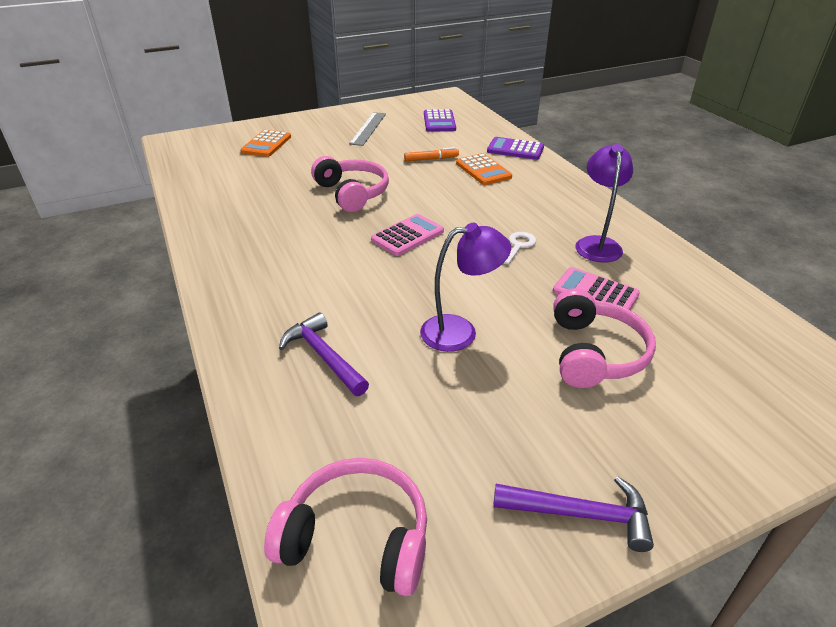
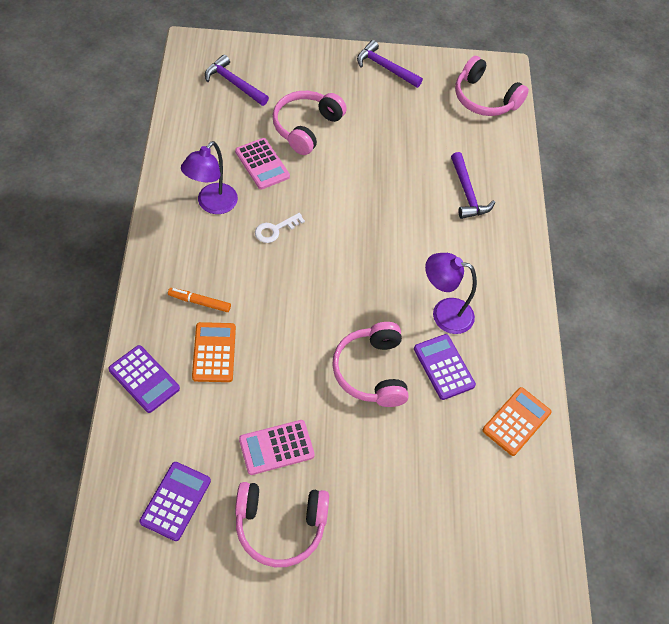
camera: 160 degrees left, 20 degrees up
(266, 144) = (429, 540): orange calculator -> orange calculator (516, 421)
(289, 211) = (443, 367): none -> purple calculator
(368, 128) = (280, 526): grey ruler -> pink headphones
(407, 235) = (354, 282): pink calculator -> pink calculator (276, 447)
(431, 159) = (252, 403): orange marker -> orange marker (199, 302)
(460, 332) = (374, 174): purple lamp -> purple lamp (444, 313)
(748, 370) = (234, 83): none -> purple hammer

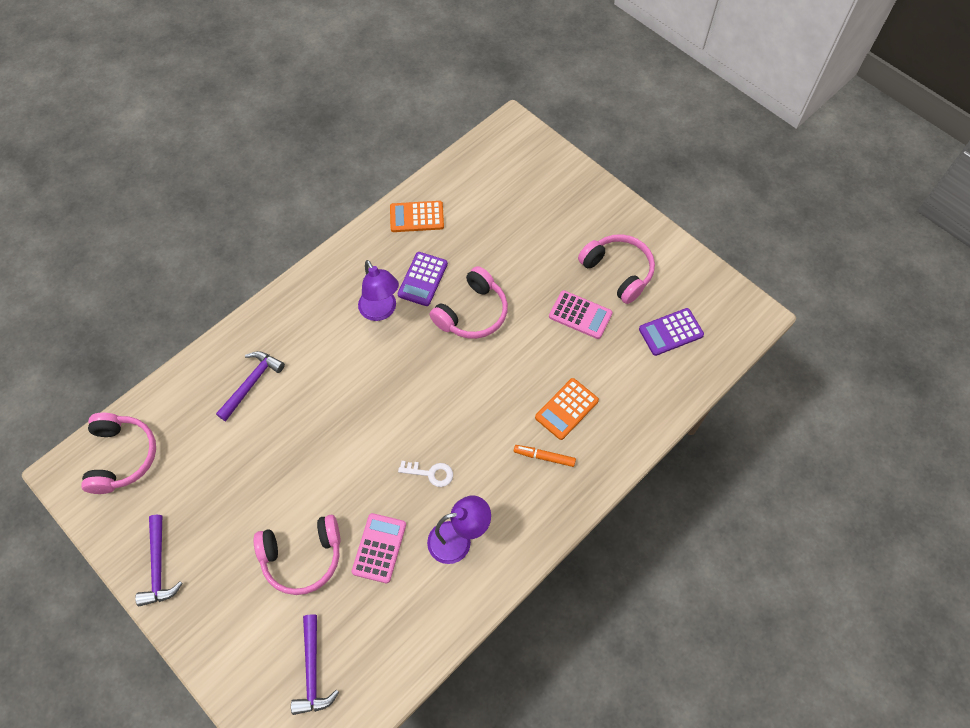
camera: 130 degrees left, 5 degrees up
(144, 379) = (631, 428): purple calculator -> none
(199, 302) = (544, 457): orange marker -> orange marker turned 135 degrees clockwise

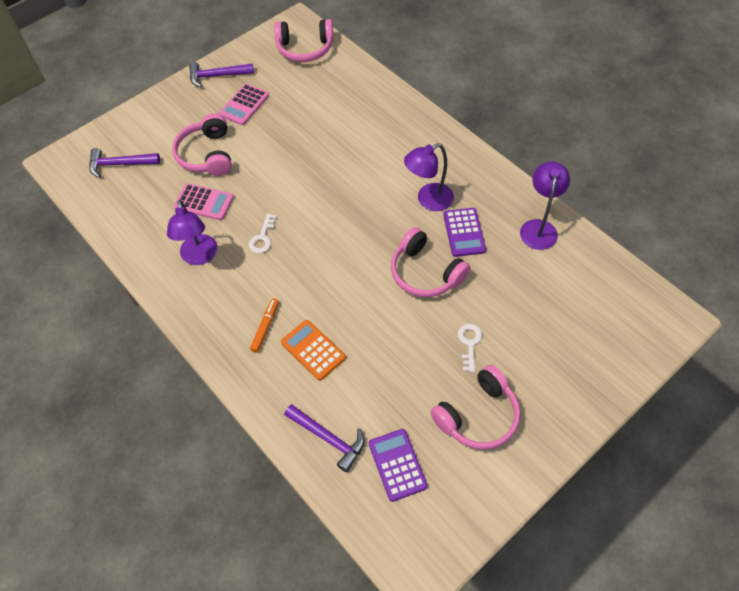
camera: 95 degrees right, 5 degrees down
(252, 383) = (360, 116): purple hammer -> purple hammer (328, 438)
(417, 217) = (539, 227): orange calculator -> purple lamp
(423, 279) = (464, 232): purple calculator -> purple calculator turned 120 degrees counterclockwise
(548, 277) = (469, 343): none -> white key
(580, 315) = (421, 371): pink calculator -> pink calculator (244, 105)

